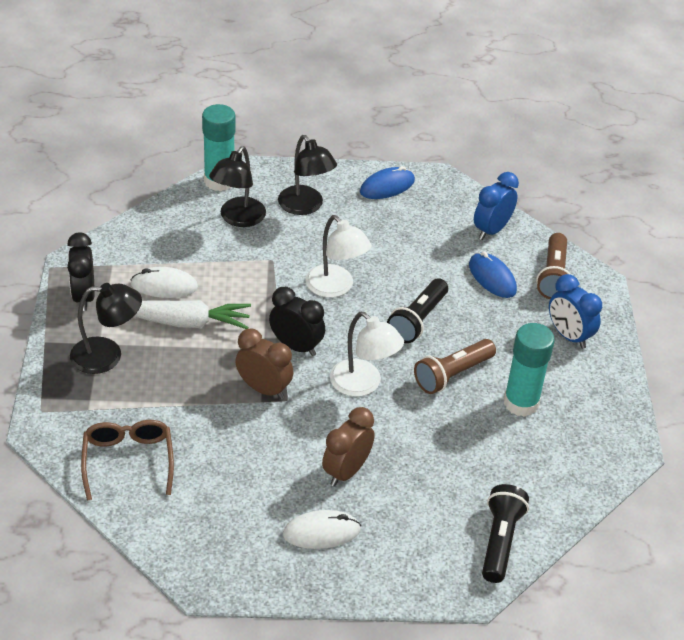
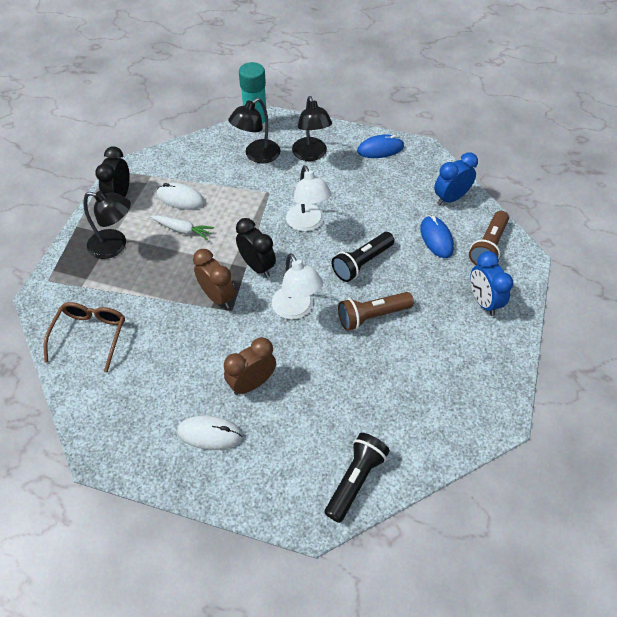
camera: 20 degrees right, 10 degrees up
(185, 322) = (183, 230): white carrot -> white carrot, size x0.63
(521, 403) = (420, 353): turquoise glue stick -> none

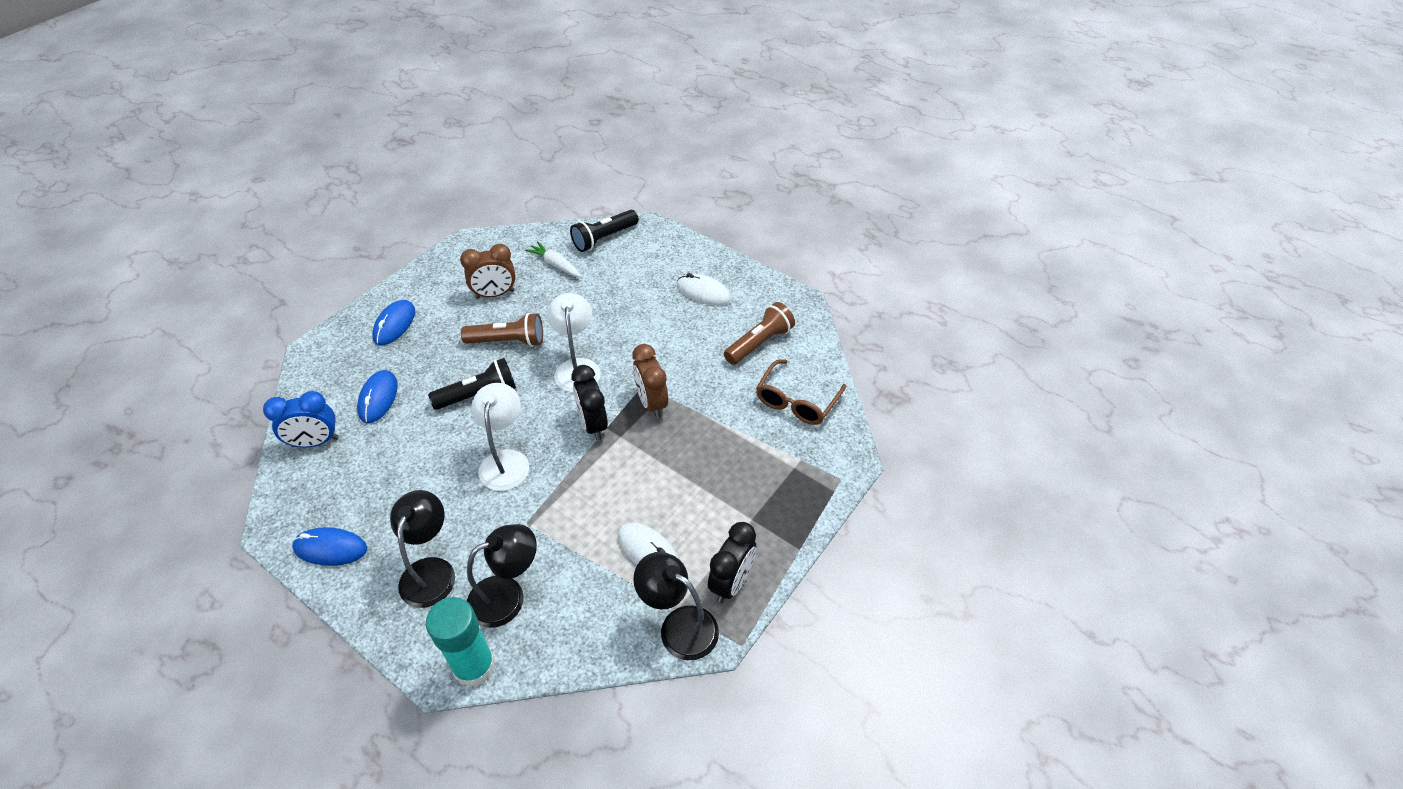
camera: 160 degrees left, 5 degrees down
(115, 246) = (752, 502): black lamp -> black lamp (679, 625)
(183, 230) = (661, 499): white carrot -> white carrot (555, 264)
(252, 383) = (651, 318): brown clock -> brown clock (495, 294)
(483, 301) = (394, 324): blue clock -> blue mouse
(488, 246) = (334, 373): brown flashlight -> brown flashlight (759, 343)

